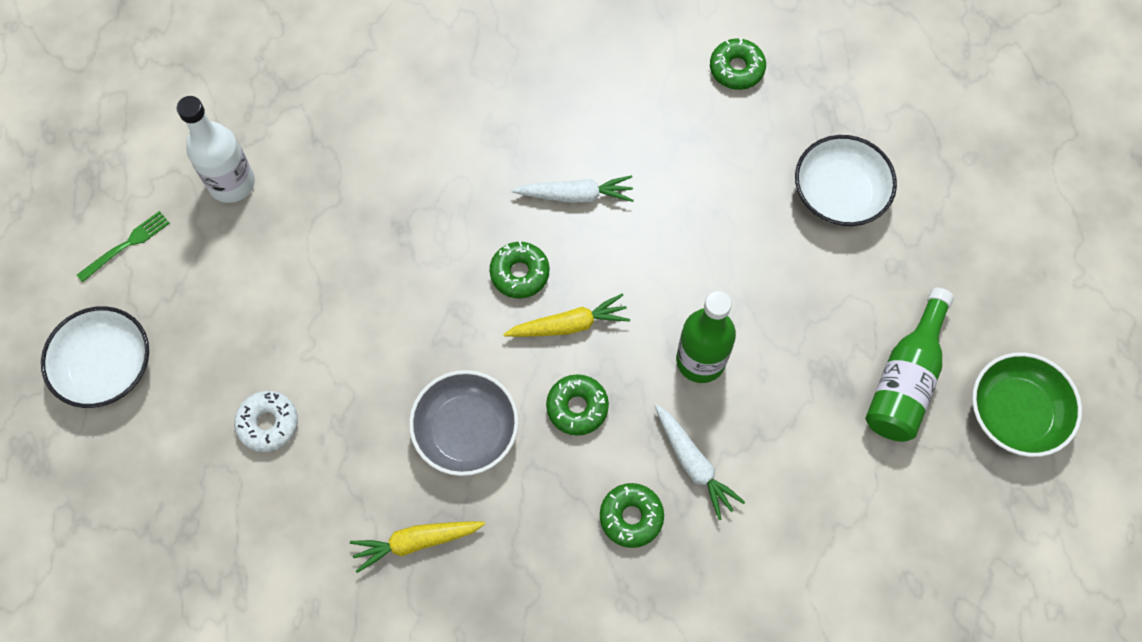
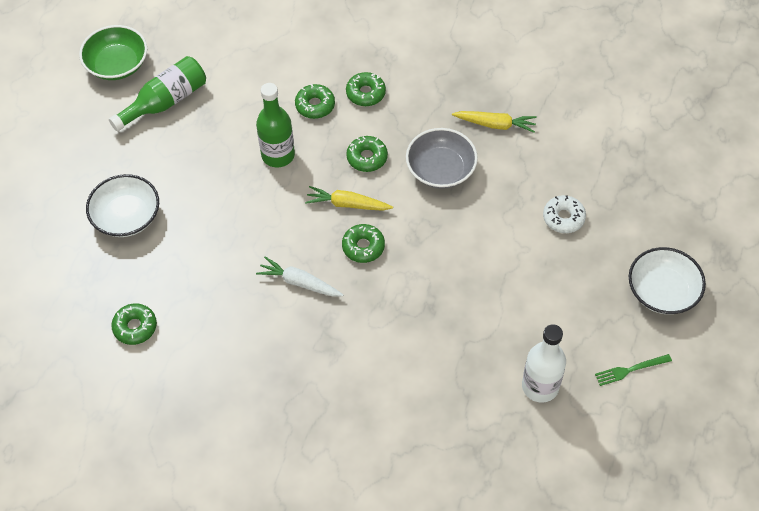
camera: 155 degrees left, 10 degrees down
(693, 464) = (315, 105): white carrot -> green donut

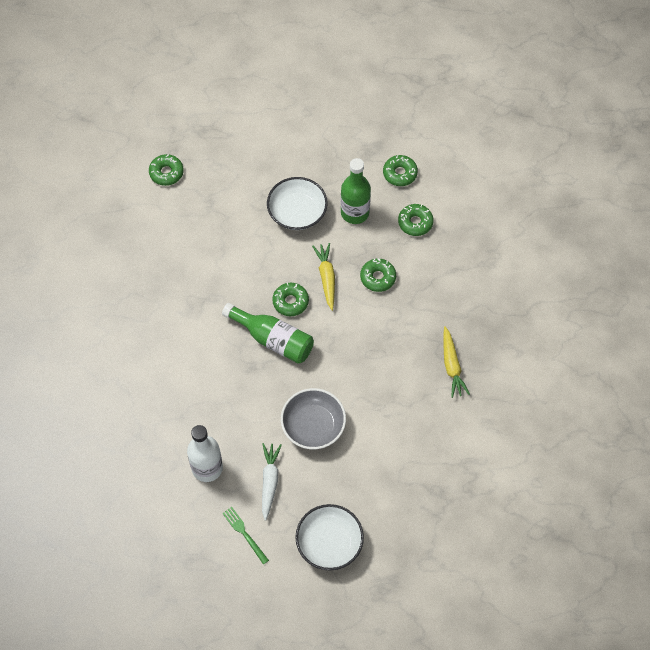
camera: 70 degrees right, 5 degrees up
(117, 64) = (397, 70): green bowl -> none
(126, 217) = (258, 131): white bowl -> white bowl (297, 212)
(165, 102) = (375, 116): green bottle -> green bottle (273, 339)
(299, 282) = (242, 268): white carrot -> white carrot (269, 481)
(365, 93) = (443, 256): green donut -> green donut (400, 173)
(440, 169) = (387, 336): grey bowl -> grey bowl (313, 425)
(563, 218) = (375, 445): white donut -> none

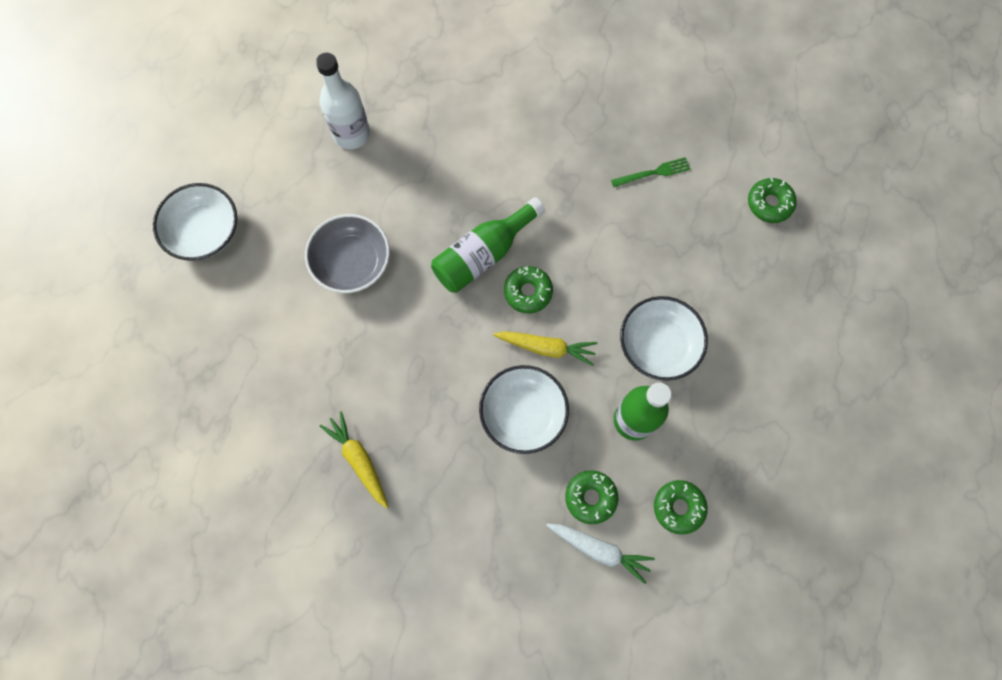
camera: 110 degrees right, 10 degrees up
(244, 533) = (258, 148): green fork -> green fork (653, 173)
(269, 481) = (305, 193): white carrot -> white carrot (599, 549)
(378, 277) = (523, 413): green donut -> white bowl
(452, 366) = (359, 460): yellow carrot -> yellow carrot turned 45 degrees clockwise

